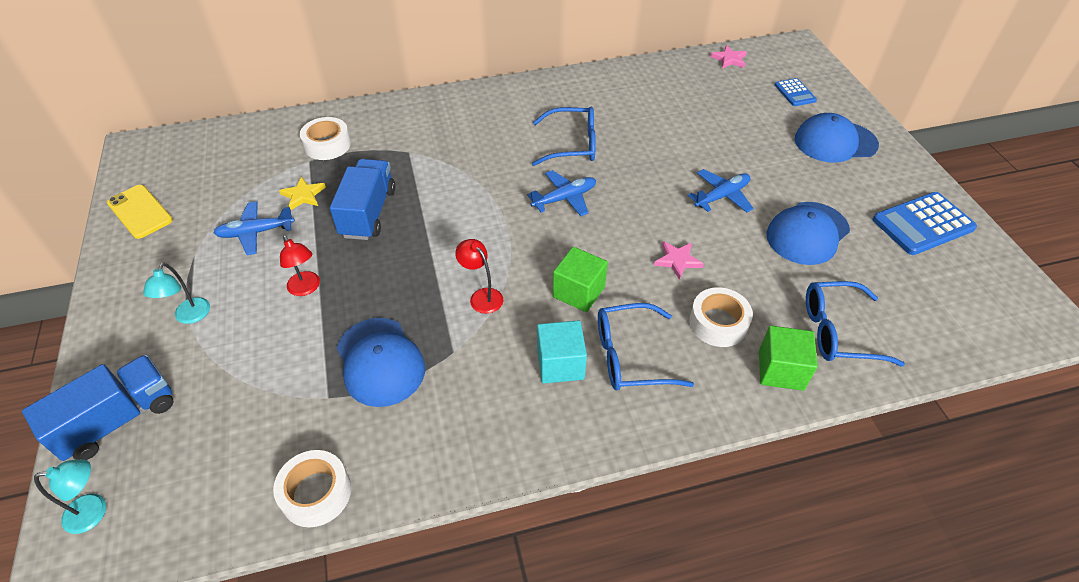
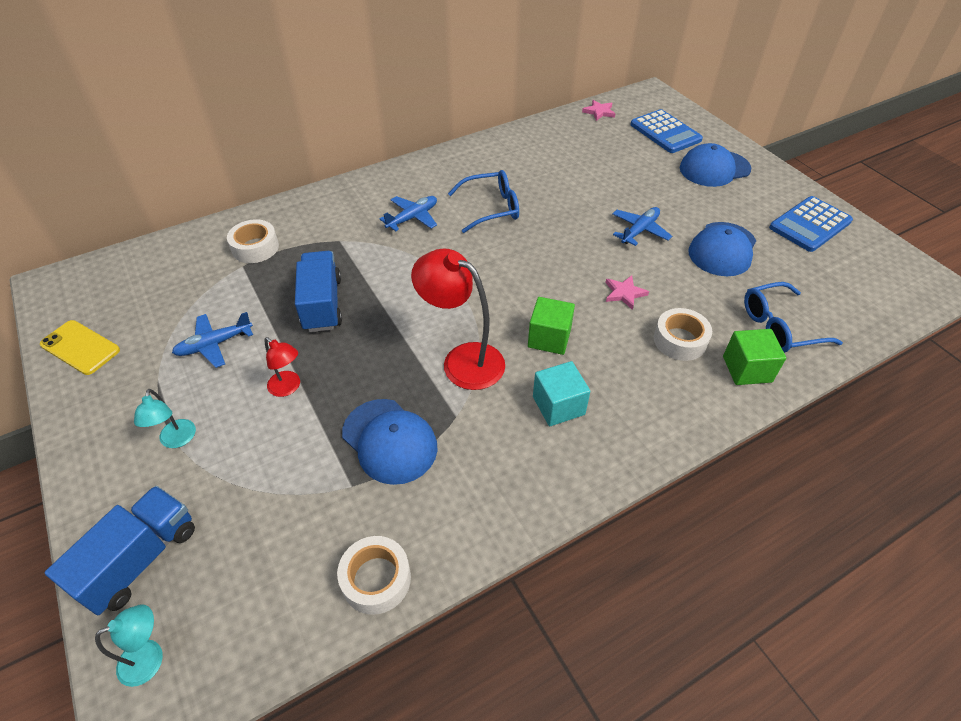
camera: 15 degrees left, 0 degrees up
(303, 195) = (249, 300): yellow star -> none
(482, 296) = (462, 360): red lamp -> red lamp, size x1.92
(565, 198) = (503, 257): blue plane -> blue plane (413, 218)
(630, 356) = (616, 385): blue glasses -> none
(795, 93) = (665, 132): blue calculator -> blue calculator, size x1.79

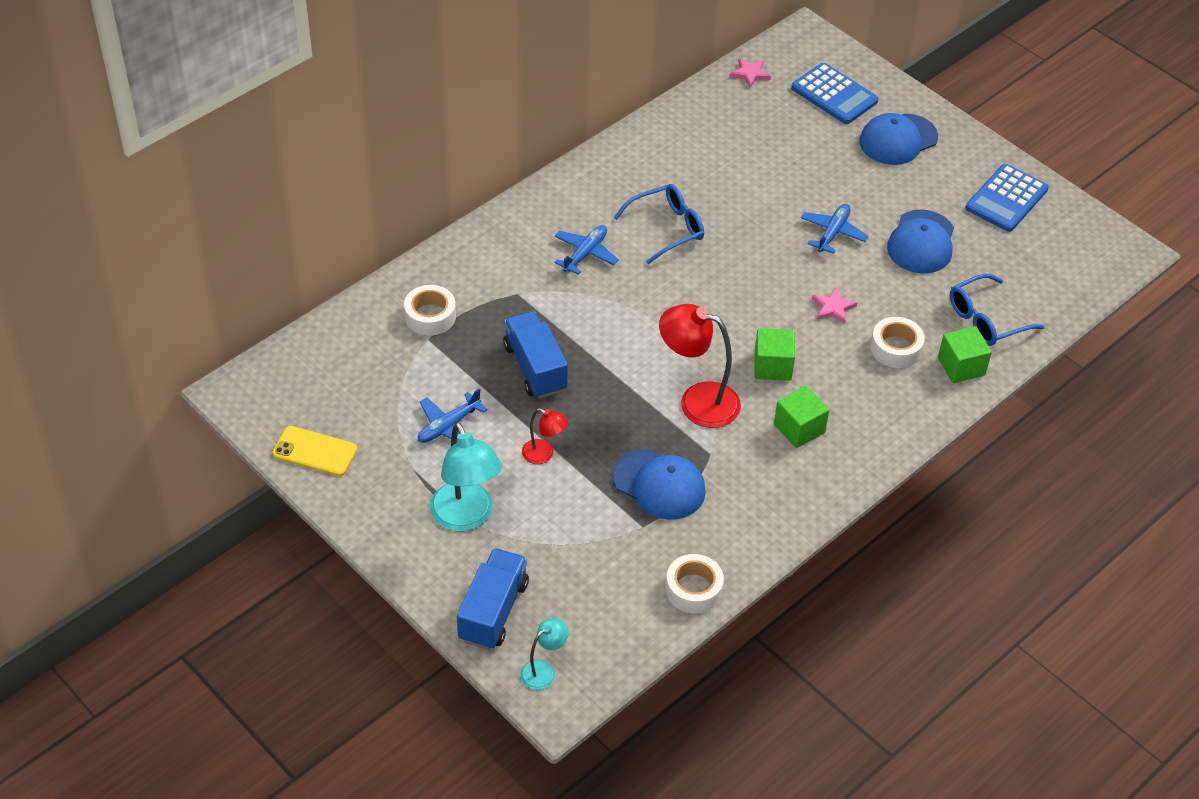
camera: 15 degrees left, 0 degrees up
(177, 440) = (466, 517): turquoise lamp -> turquoise lamp, size x1.92
(558, 405) = (799, 428): turquoise cube -> green cube

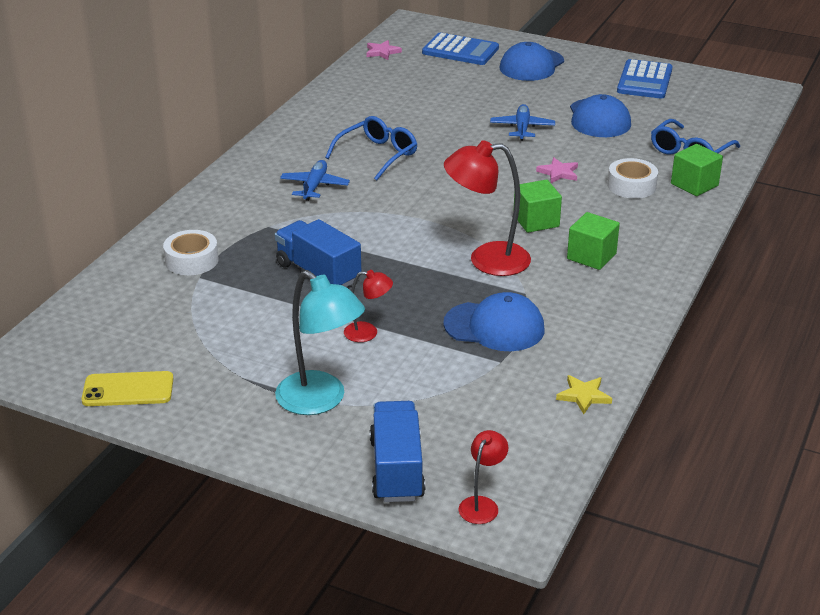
camera: 20 degrees left, 15 degrees down
(448, 426) = (258, 335): blue plane -> none
(543, 671) = (482, 504): turquoise lamp -> red lamp
(693, 589) = (584, 396): white tape -> yellow star

